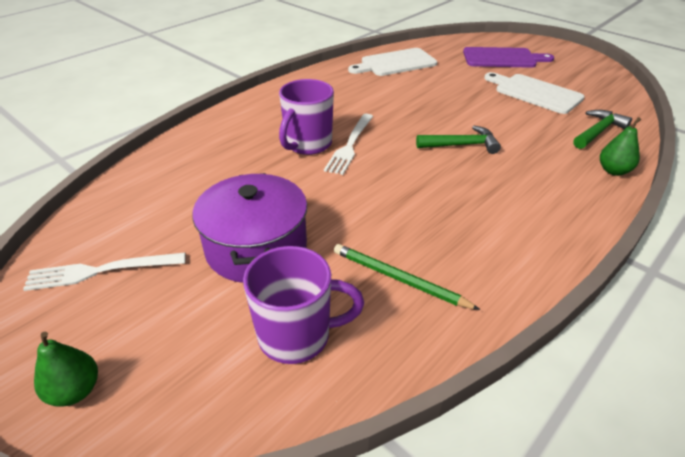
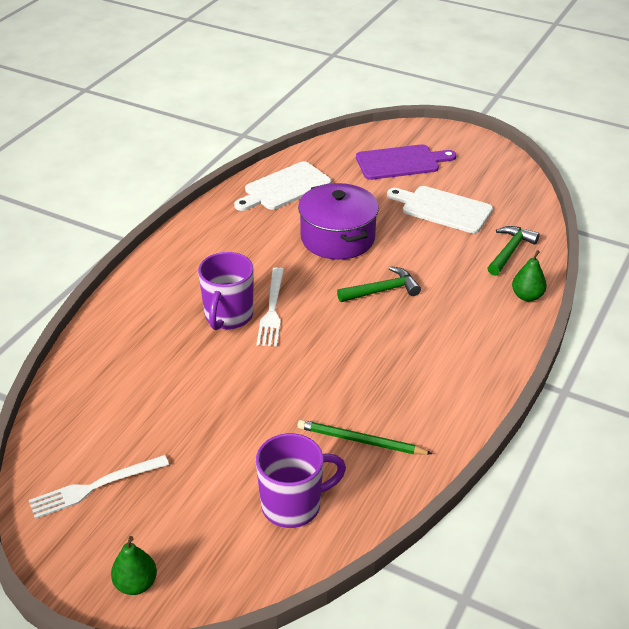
camera: 15 degrees left, 0 degrees up
(256, 248) = (226, 437): purple pot -> purple pot (337, 238)

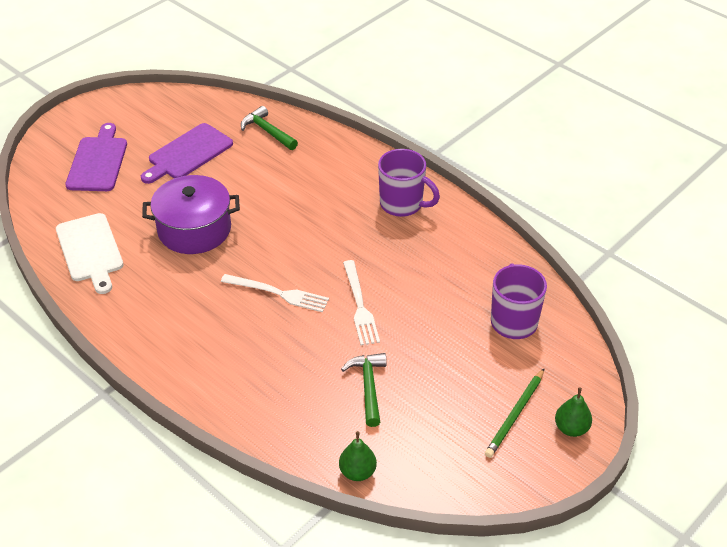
camera: 75 degrees left, 5 degrees up
(95, 487) = (463, 447): white fork -> white fork (359, 305)
(228, 316) = (274, 325): purple mug -> purple mug (402, 204)
(360, 441) = (458, 269): green pencil -> green pencil (515, 415)
(382, 290) = (284, 217): green hammer -> green hammer (368, 386)
(443, 209) = (188, 153): white cutting board -> purple cutting board
(527, 296) = (328, 138): green pear -> green pear (357, 472)

